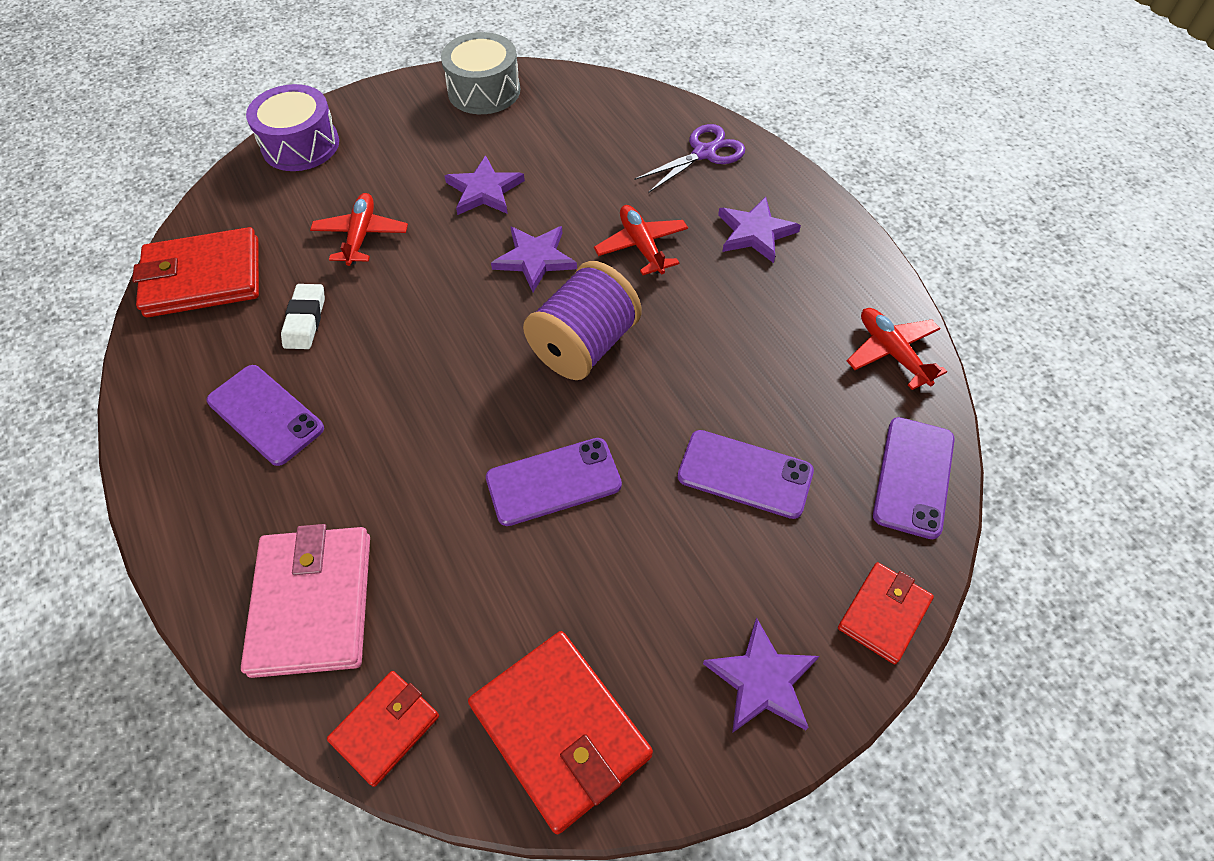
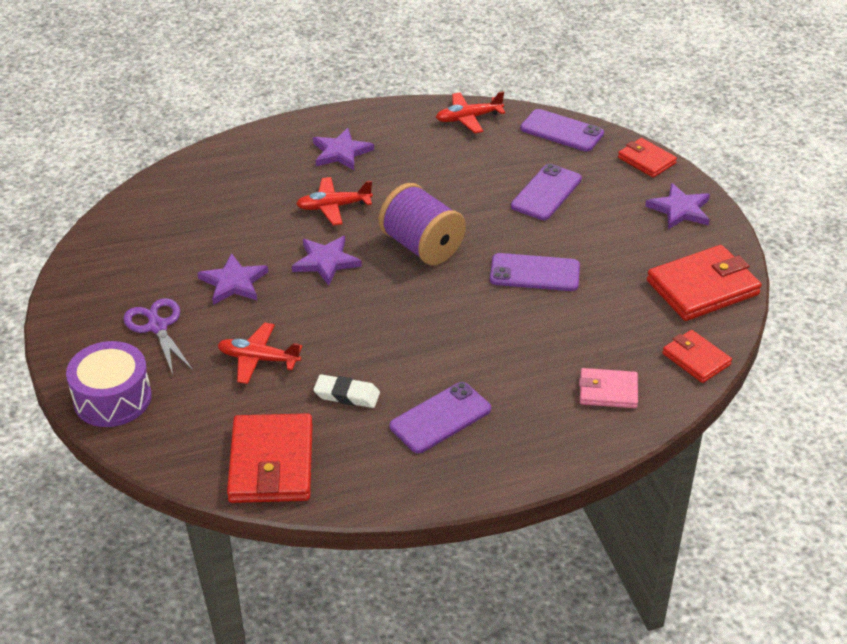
camera: 80 degrees left, 15 degrees down
(313, 603) = (608, 391): pink wallet -> pink wallet, size x0.58
(484, 91) = (96, 272): grey drum -> none
(553, 481) = (534, 273): purple phone -> purple phone turned 75 degrees counterclockwise
(704, 153) = (244, 162): purple scissors -> purple scissors (157, 327)

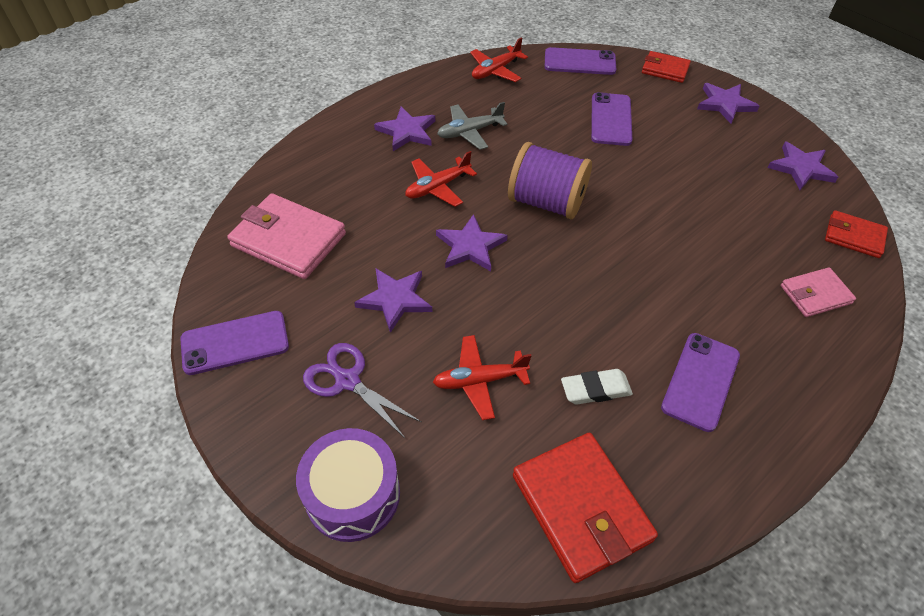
camera: 25 degrees left, 10 degrees up
(179, 213) = (288, 240): none -> pink wallet
(398, 168) = (469, 132): none -> grey plane
(534, 273) = (661, 198): purple phone -> purple phone (235, 343)
(702, 288) = (801, 168): red wallet -> purple star

